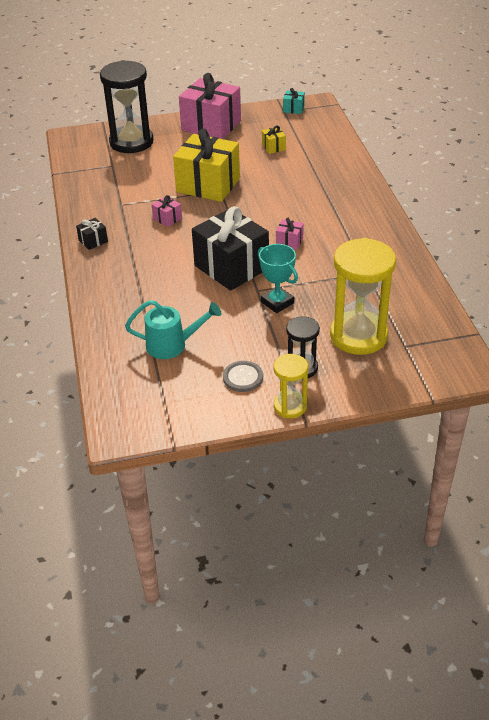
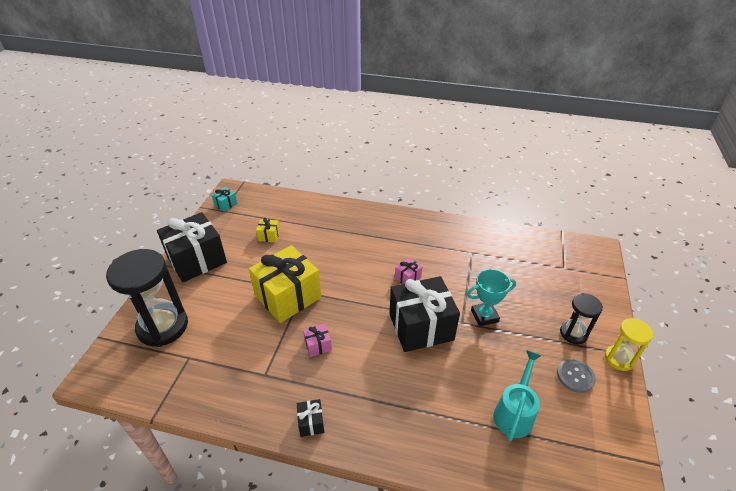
camera: 65 degrees left, 0 degrees up
(211, 126) = (197, 260): pink gift -> black gift
(358, 336) = (544, 286): yellow hourglass -> none

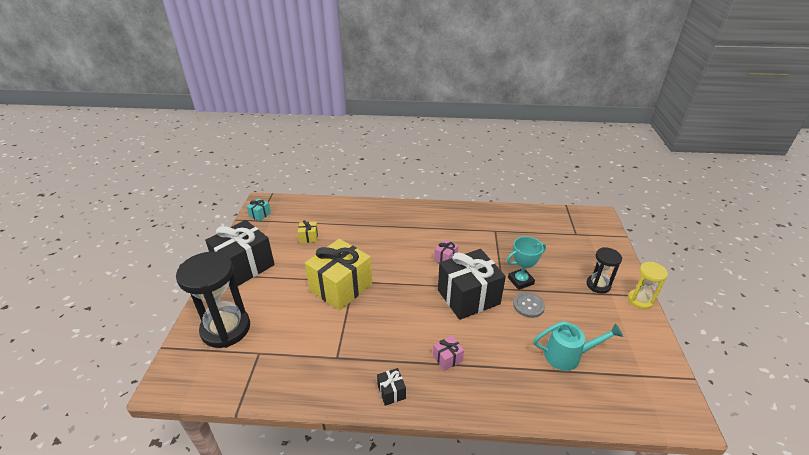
camera: 10 degrees left, 5 degrees down
(318, 345) = (380, 325): pink gift -> pink gift (447, 358)
(514, 413) = (568, 356): turquoise watering can -> turquoise watering can turned 75 degrees clockwise
(575, 376) = (609, 319): grey button -> grey button (528, 306)

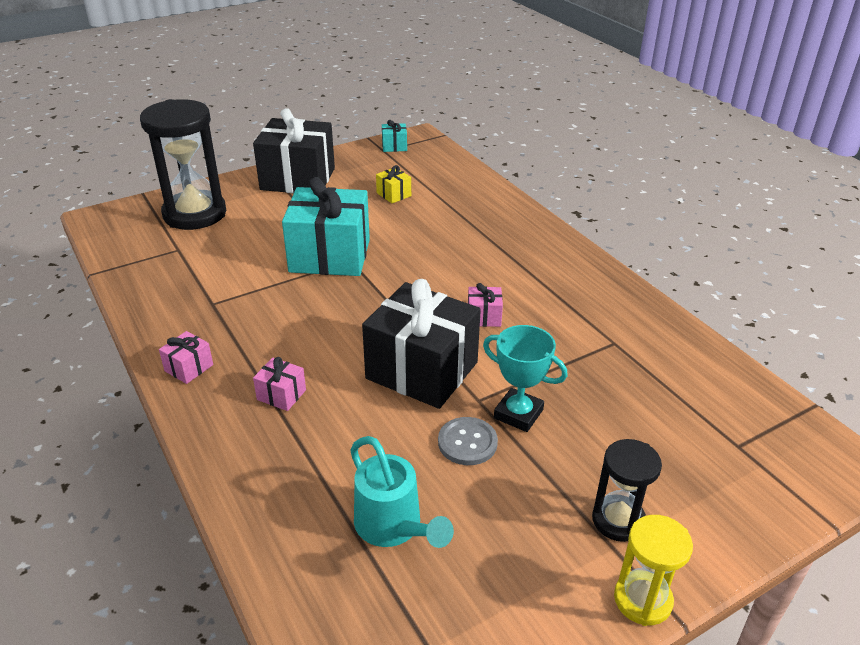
camera: 55 degrees right, 0 degrees up
(341, 287) = (330, 256): yellow gift -> turquoise gift
(391, 392) = (189, 368): black gift -> pink gift

